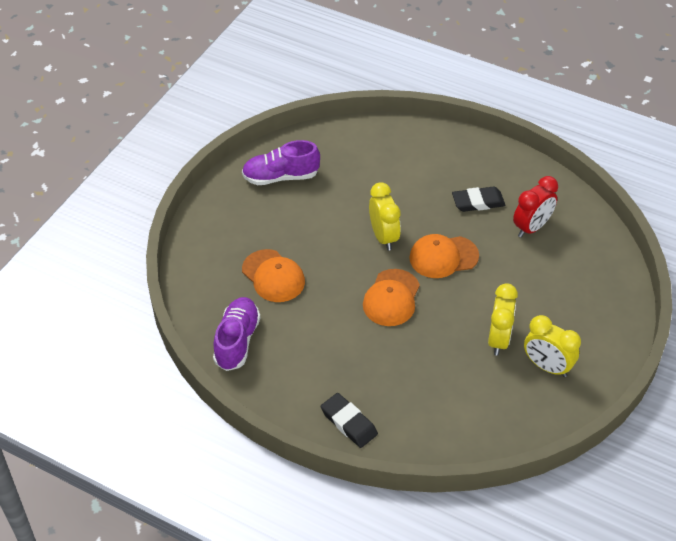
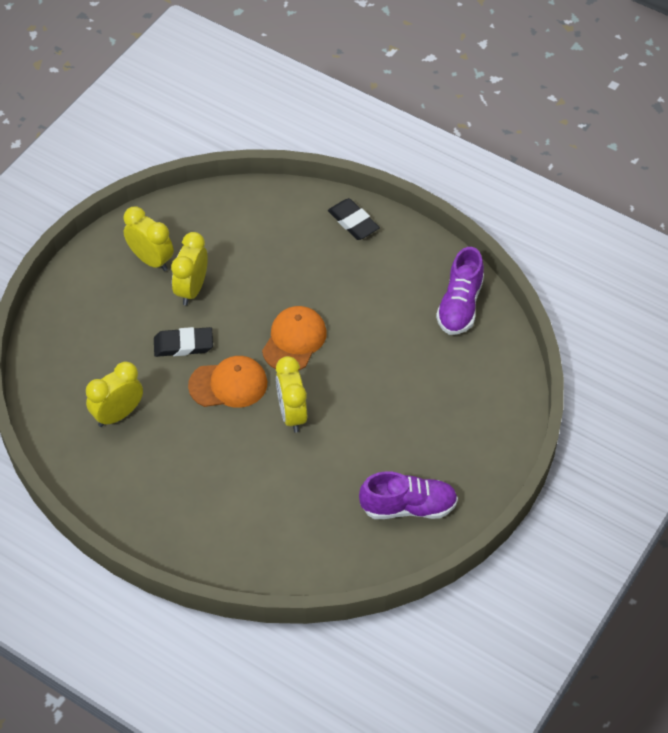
camera: 175 degrees left, 5 degrees up
(273, 276) = (421, 374): orange cap -> none
(478, 202) = (171, 453): black eraser -> black eraser (183, 345)
(531, 227) = (118, 414): red clock -> yellow clock

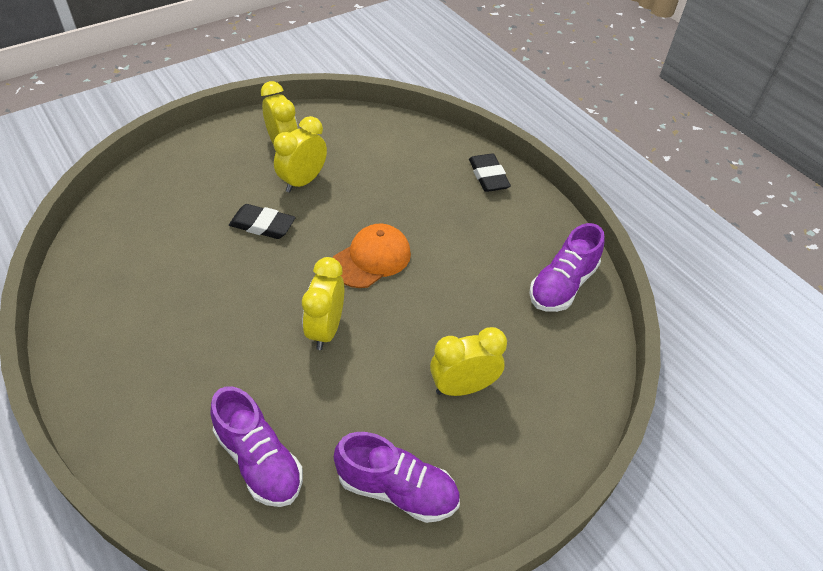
camera: 20 degrees right, 5 degrees down
(118, 414) = (156, 265): yellow clock -> yellow clock (463, 387)
(228, 384) = (280, 276): orange cap -> none
(301, 526) = (259, 460): none -> purple shoe

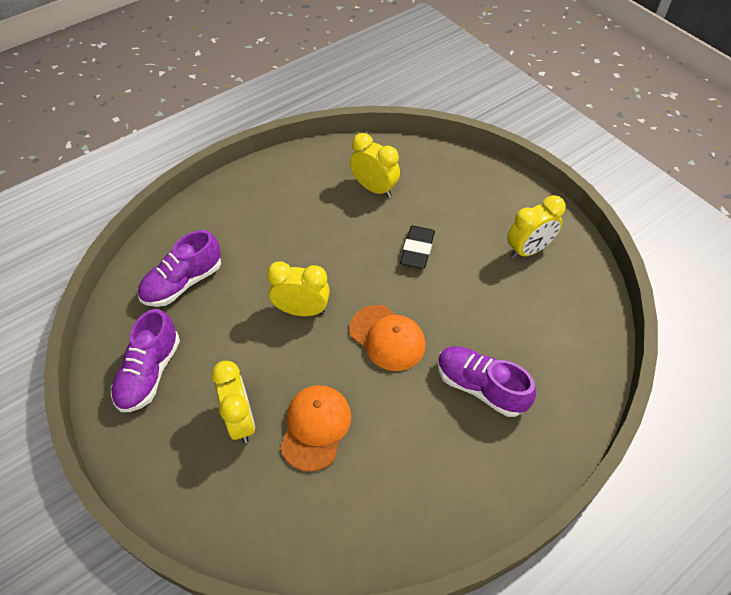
camera: 90 degrees right, 5 degrees up
(303, 181) = (481, 272): yellow clock -> yellow clock (374, 188)
(471, 321) = (315, 427): none -> orange cap
(488, 176) = (535, 448): black eraser -> none
(562, 285) = (371, 524): purple shoe -> purple shoe (480, 387)

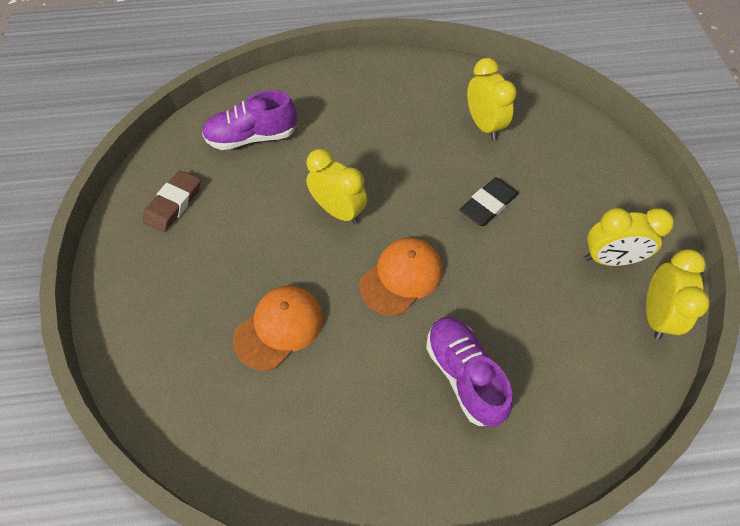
camera: 30 degrees right, 5 degrees up
(149, 373) = (174, 204): purple shoe -> brown eraser
(240, 420) = (219, 285): yellow clock -> yellow clock (655, 315)
(387, 338) = (401, 277): orange cap -> orange cap turned 120 degrees counterclockwise

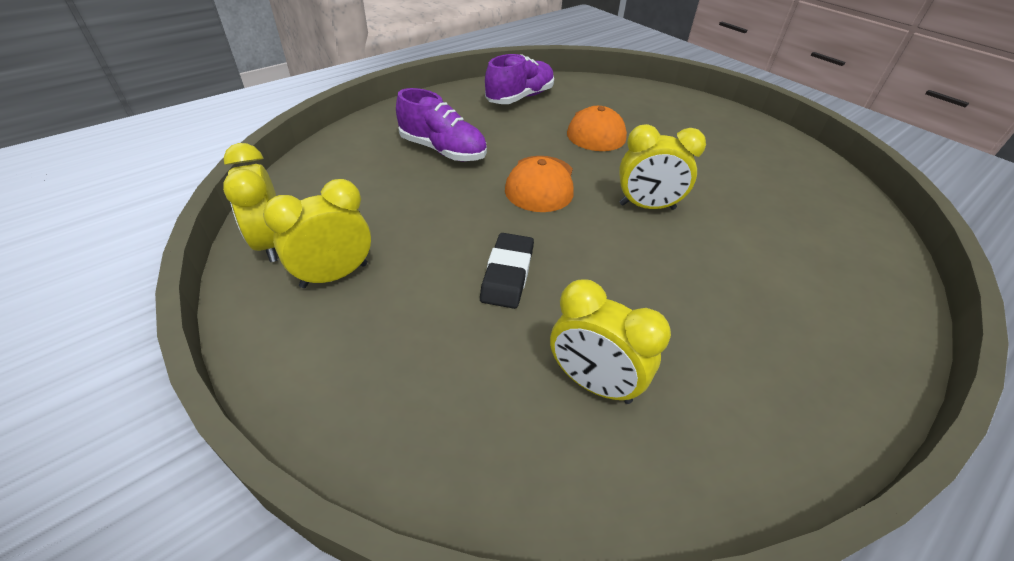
camera: 145 degrees right, 15 degrees down
(174, 204) = (773, 161): brown eraser -> none
(252, 137) = (811, 232): purple shoe -> purple shoe (520, 97)

